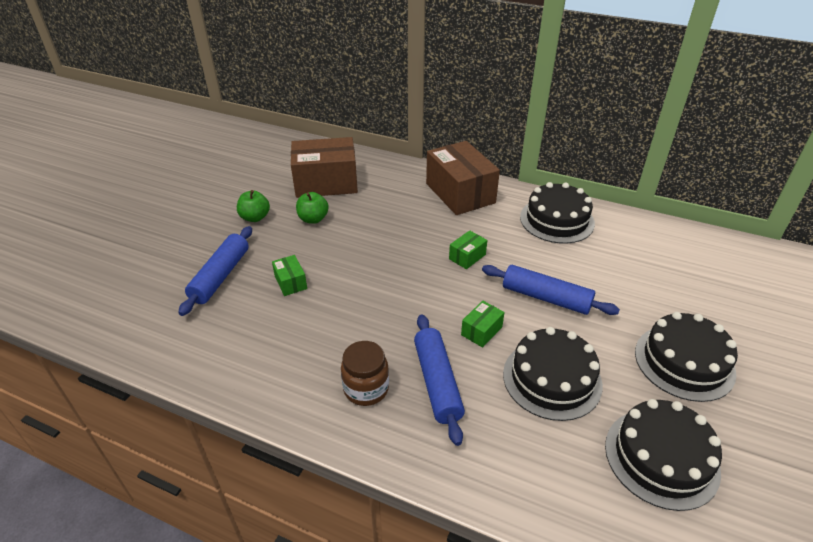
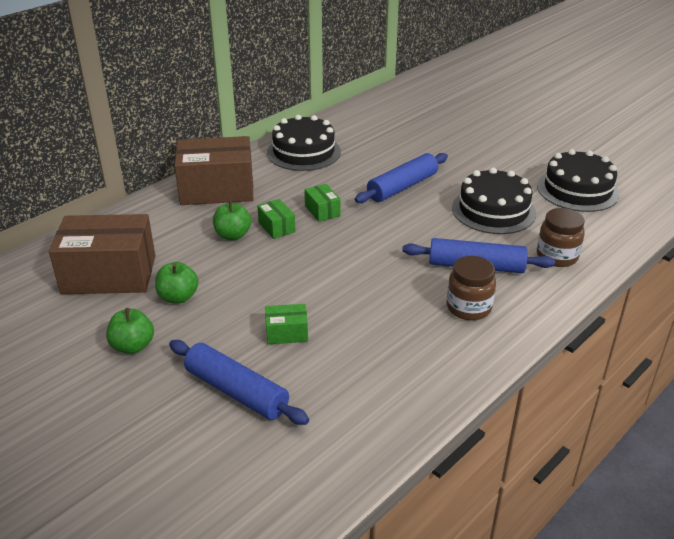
camera: 70 degrees left, 5 degrees down
(326, 183) = (109, 274): brown box -> brown box turned 75 degrees clockwise
(401, 220) = (233, 235): none -> green apple
(481, 331) = (426, 228): green box -> green box (276, 227)
(493, 452) = (557, 256): none -> brown jar
(684, 362) = (498, 153): black cake -> none

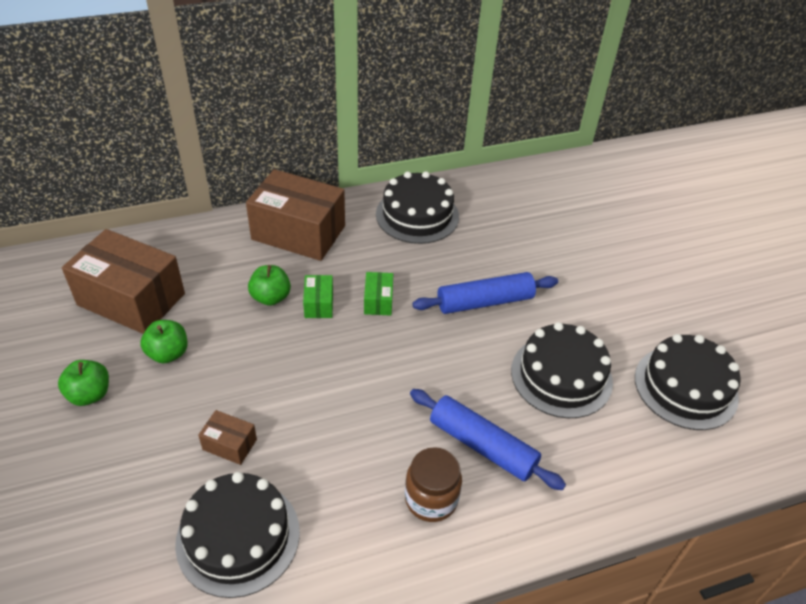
camera: 25 degrees right, 10 degrees up
(236, 391) = (134, 494): blue rolling pin -> none
(287, 333) = (230, 444): green box -> brown box
(347, 383) = (238, 537): none -> black cake
(557, 256) = (585, 473): brown jar -> none

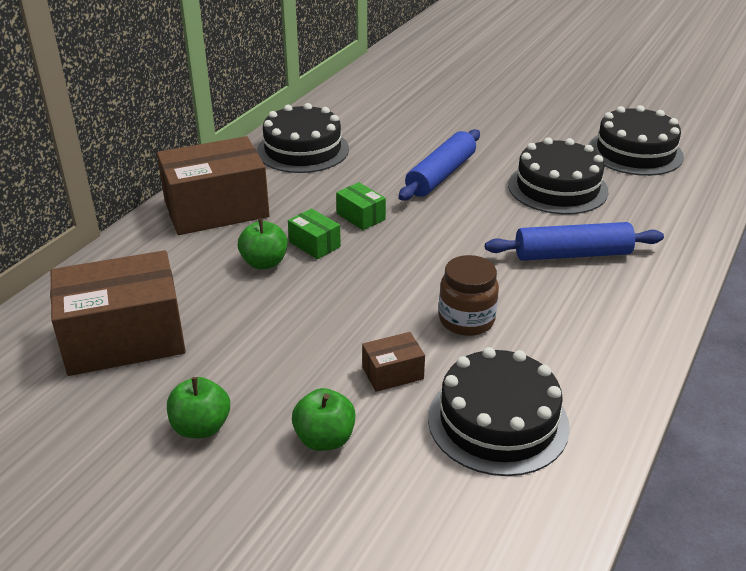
camera: 40 degrees left, 10 degrees down
(168, 353) = (231, 352): green apple -> green apple (325, 439)
(431, 499) = (589, 304): brown jar -> brown jar (466, 320)

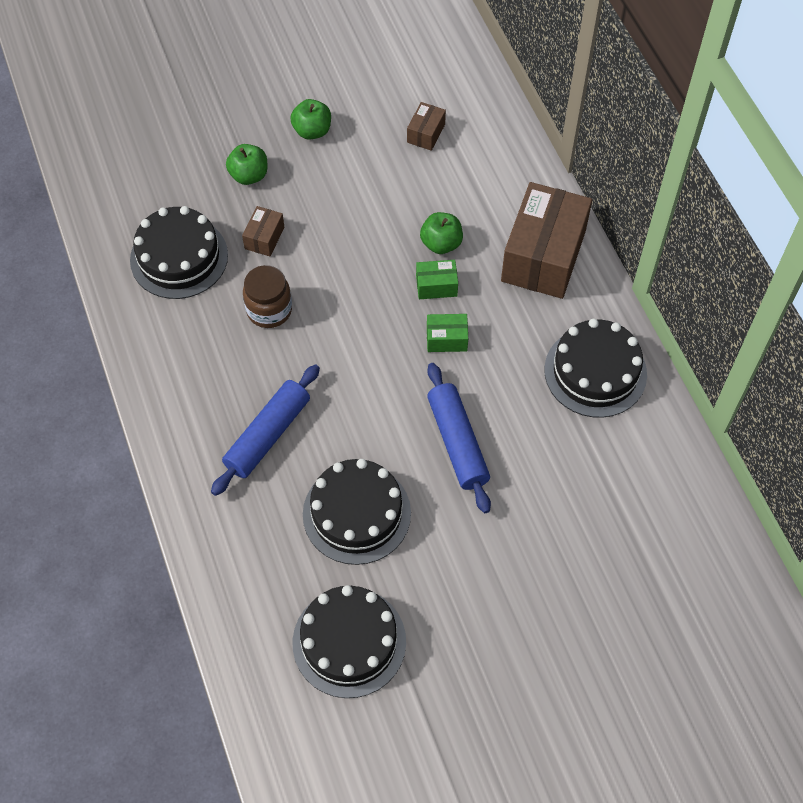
camera: 130 degrees right, 25 degrees up
(124, 338) = (426, 133): brown box -> brown box, size x0.44

